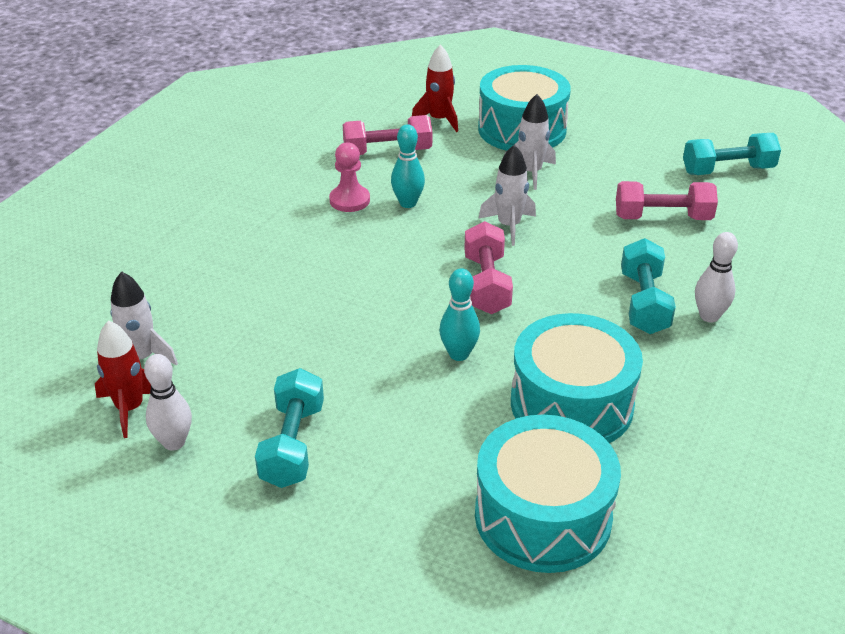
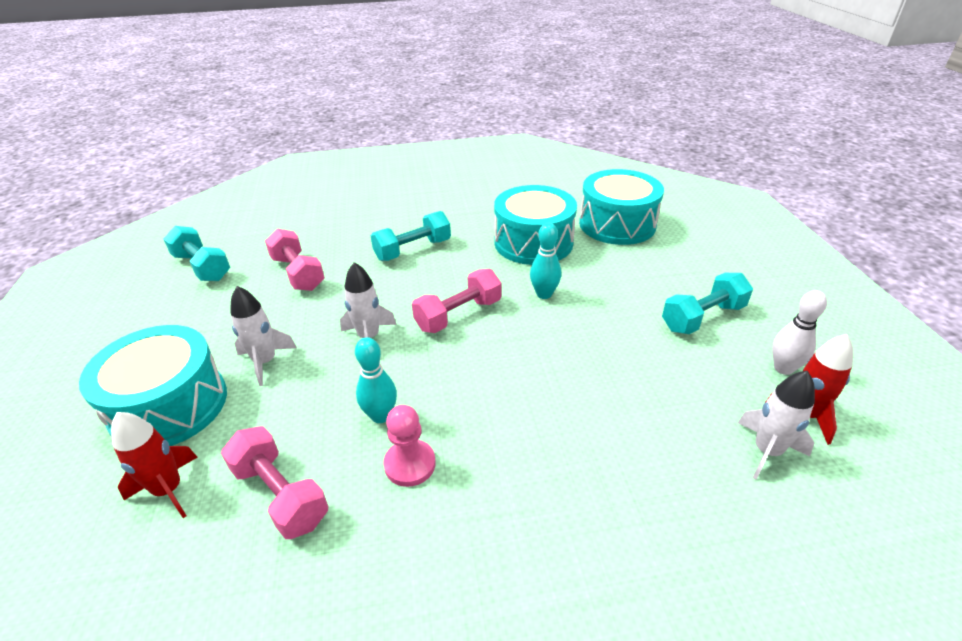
camera: 125 degrees left, 0 degrees up
(709, 316) = (404, 227): white bowling pin -> none

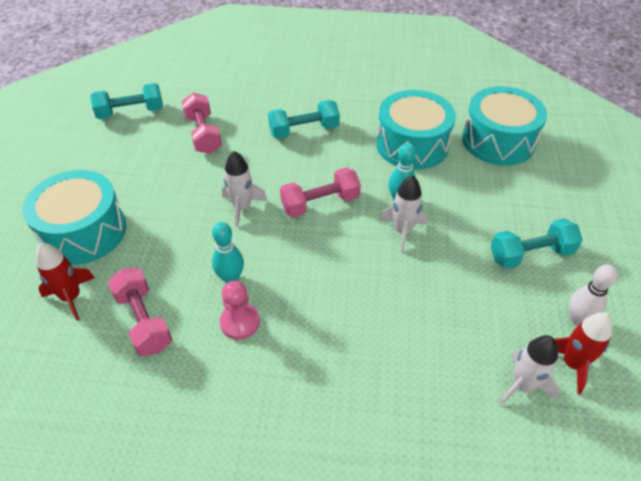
camera: 15 degrees right, 10 degrees up
(202, 267) = (131, 112): turquoise dumbbell -> turquoise dumbbell turned 75 degrees counterclockwise
(265, 362) = (159, 211): white rocket -> white rocket (402, 231)

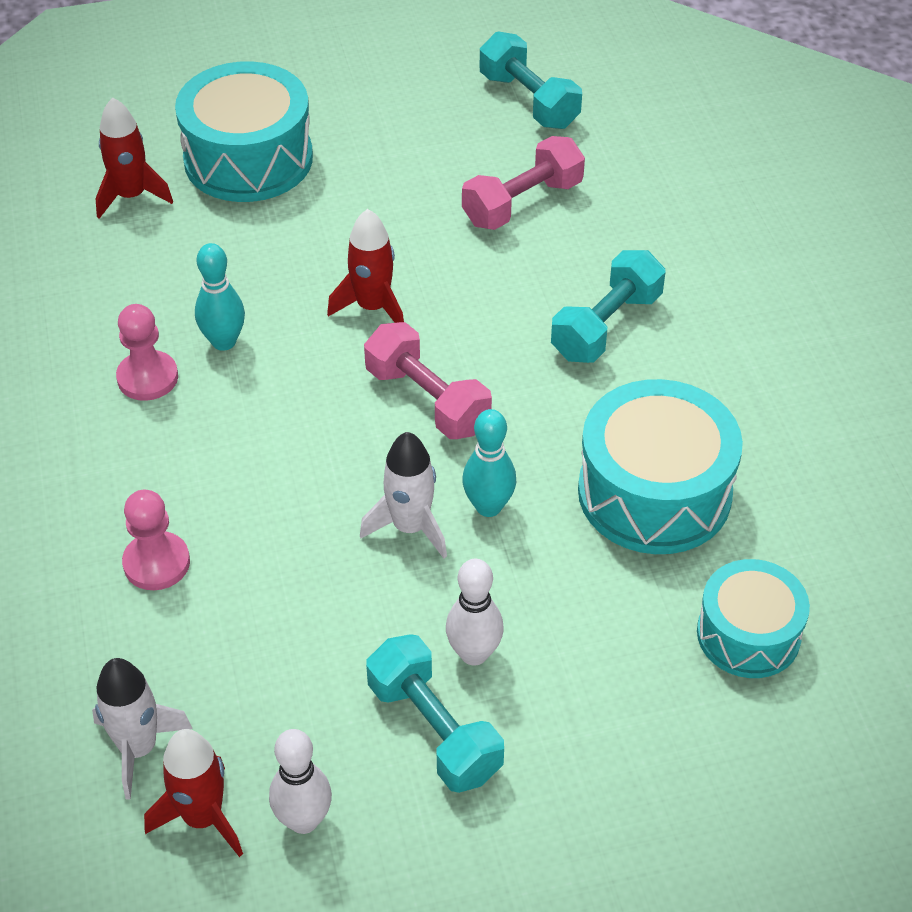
camera: 70 degrees right, 0 degrees up
(144, 321) = (117, 279): pink dumbbell -> none
(242, 207) = (372, 307): white rocket -> red rocket
(304, 130) = (606, 326): turquoise dumbbell -> turquoise dumbbell turned 75 degrees clockwise
(390, 348) = (156, 563): none -> pink pawn
(488, 228) = (474, 653): none -> white bowling pin
(498, 141) = (748, 634): turquoise drum -> turquoise drum, size x0.63

